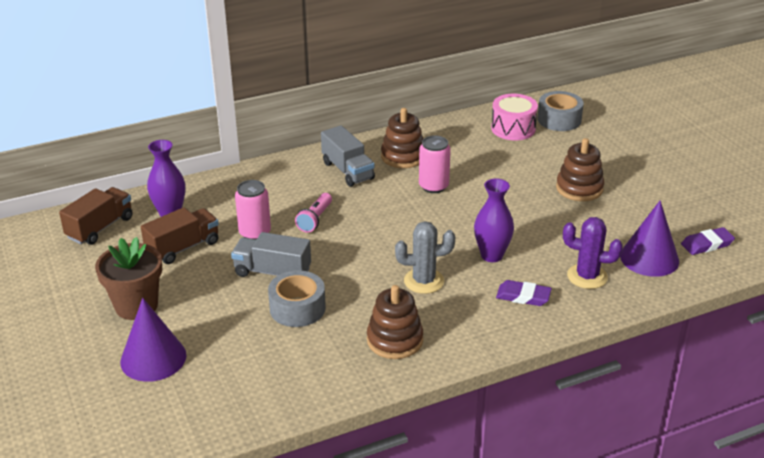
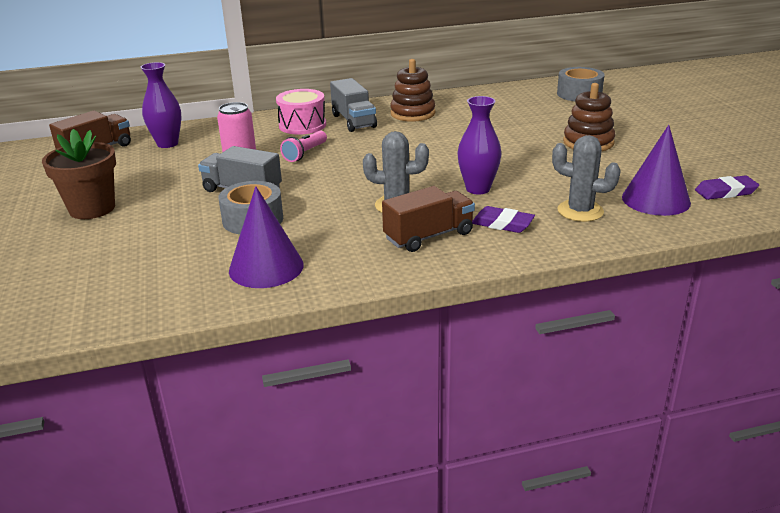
camera: 10 degrees right, 5 degrees down
(153, 358) = (81, 251): purple cone -> purple cone (266, 267)
(183, 248) = (165, 168): brown truck -> brown truck (429, 236)
(395, 340) = (344, 252): brown stacking toy -> none
(433, 186) = (435, 135): pink can -> none
(513, 128) = (530, 98): pink drum -> pink drum (302, 125)
(587, 276) = (580, 211): purple cactus -> grey cactus

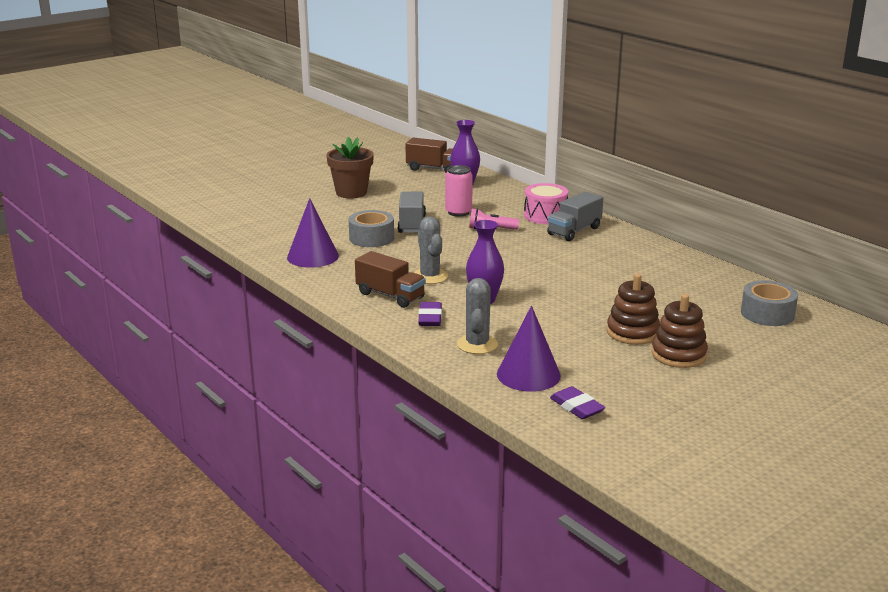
camera: 65 degrees right, 5 degrees down
(412, 113) = (618, 249): brown stacking toy -> brown stacking toy (678, 355)

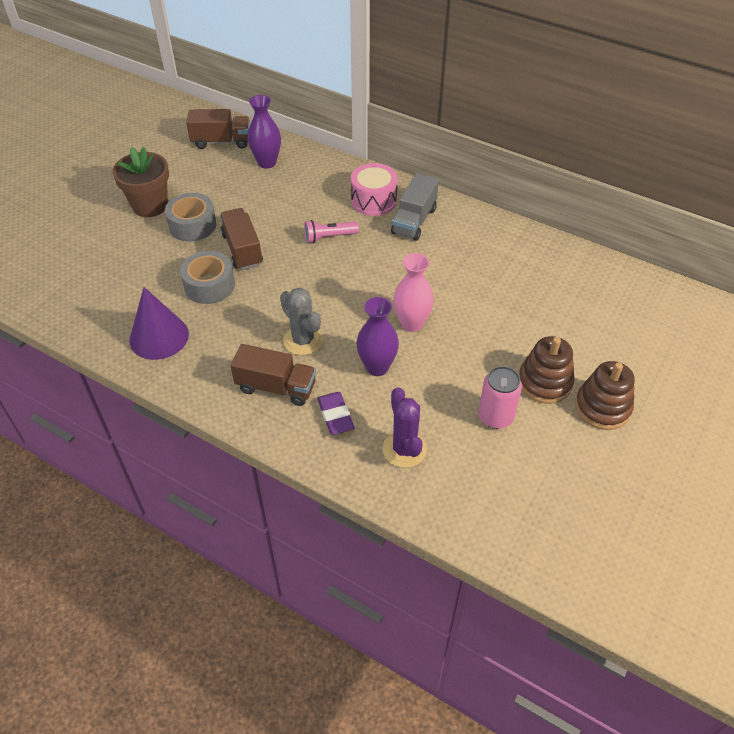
camera: 20 degrees left, 25 degrees up
(412, 224) = (242, 249): grey truck -> brown truck
(458, 212) = (282, 215): pink can -> pink can (495, 417)
(477, 344) = (404, 449): grey cactus -> purple cactus
(528, 374) = (477, 487): purple cone -> none
(532, 283) = (412, 323): none -> pink vase
(576, 407) = (547, 527): purple eraser -> none
(767, 314) = (651, 315): grey tape -> grey tape (192, 225)

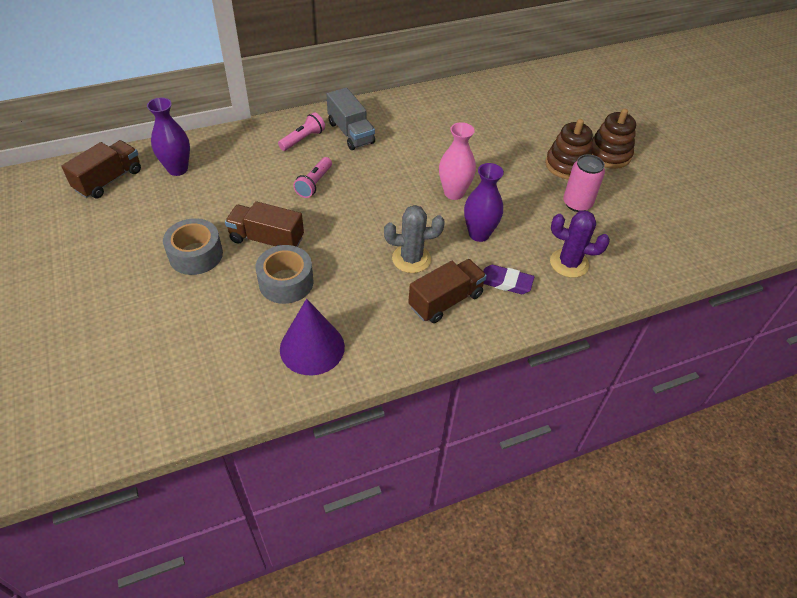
camera: 55 degrees left, 0 degrees up
(150, 205) = (130, 270): brown flower pot -> none
(374, 200) = (303, 139): pink drum -> pink flashlight

